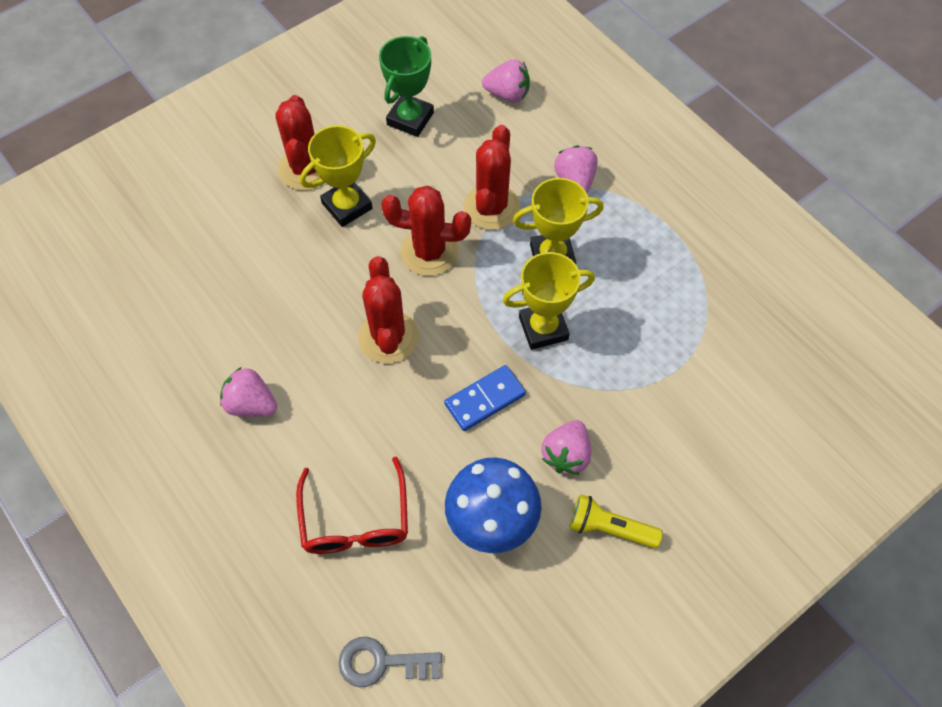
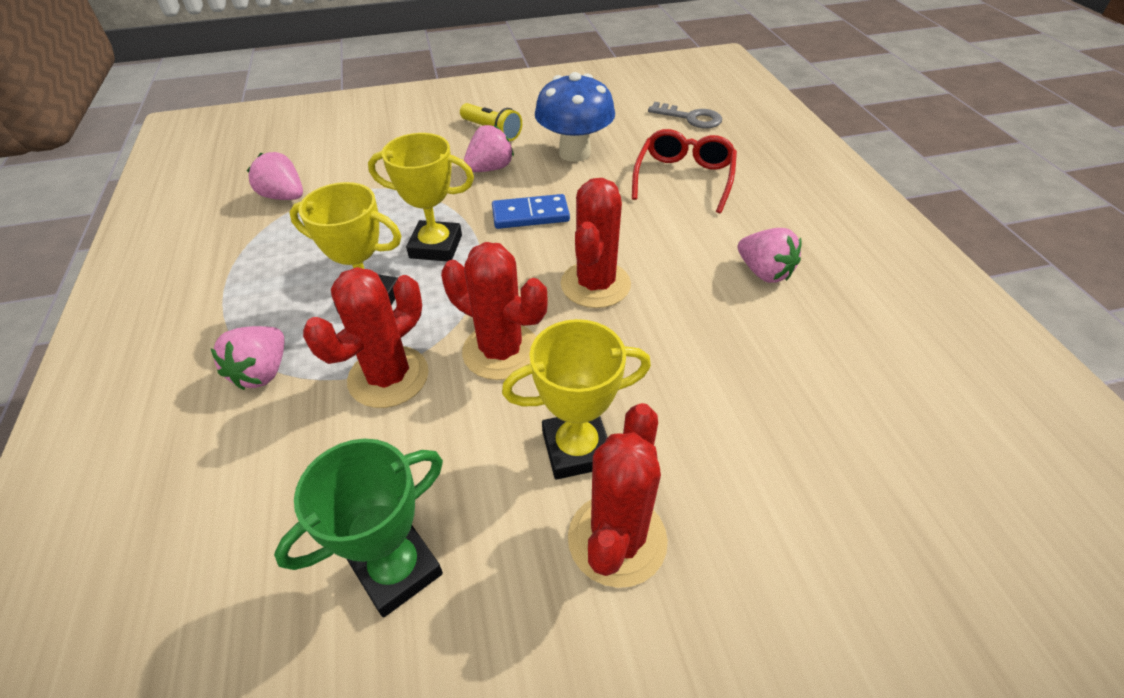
camera: 155 degrees left, 15 degrees down
(507, 94) = (211, 550): pink strawberry -> pink strawberry (284, 197)

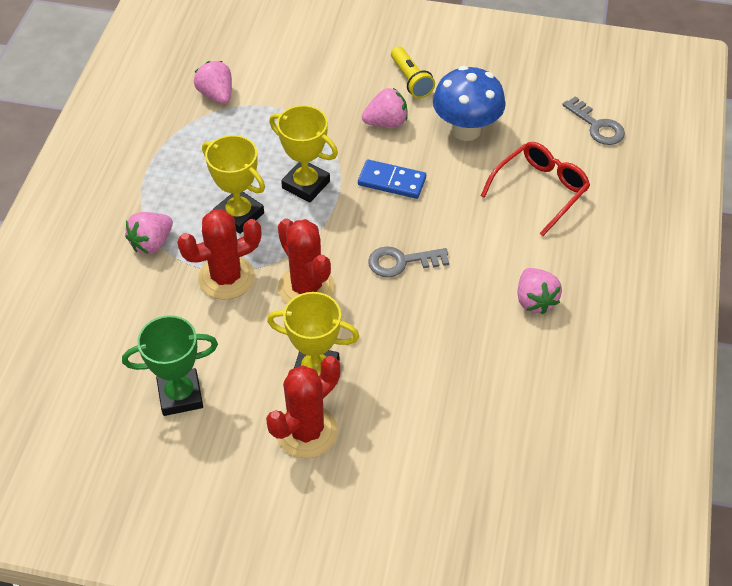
camera: 25 degrees right, 5 degrees up
(595, 284) = (402, 262): red cactus -> grey key

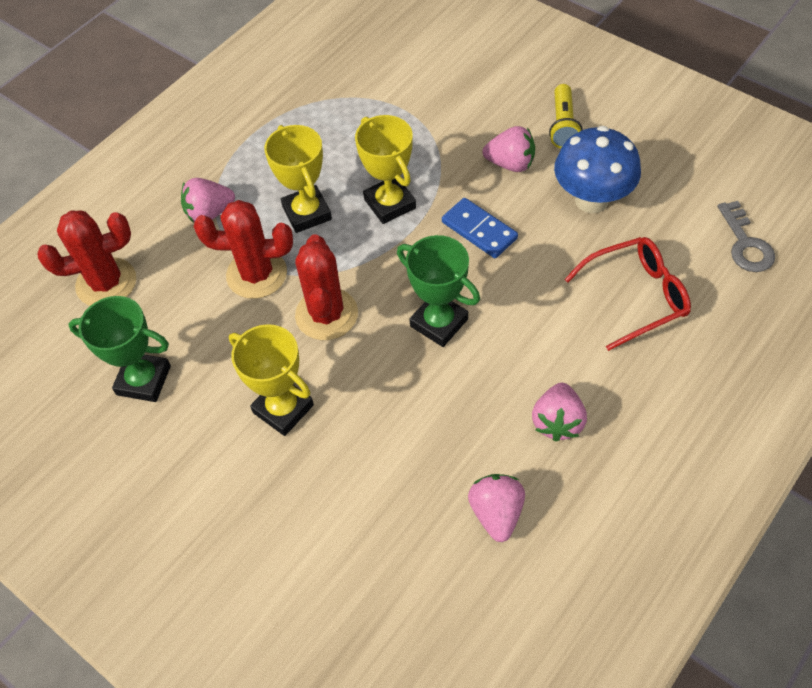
camera: 30 degrees right, 5 degrees up
(216, 95) = (357, 81): pink strawberry -> pink strawberry (496, 513)
(306, 431) = (237, 469): red cactus -> red cactus (106, 283)
(402, 262) = (439, 323): grey key -> green trophy

